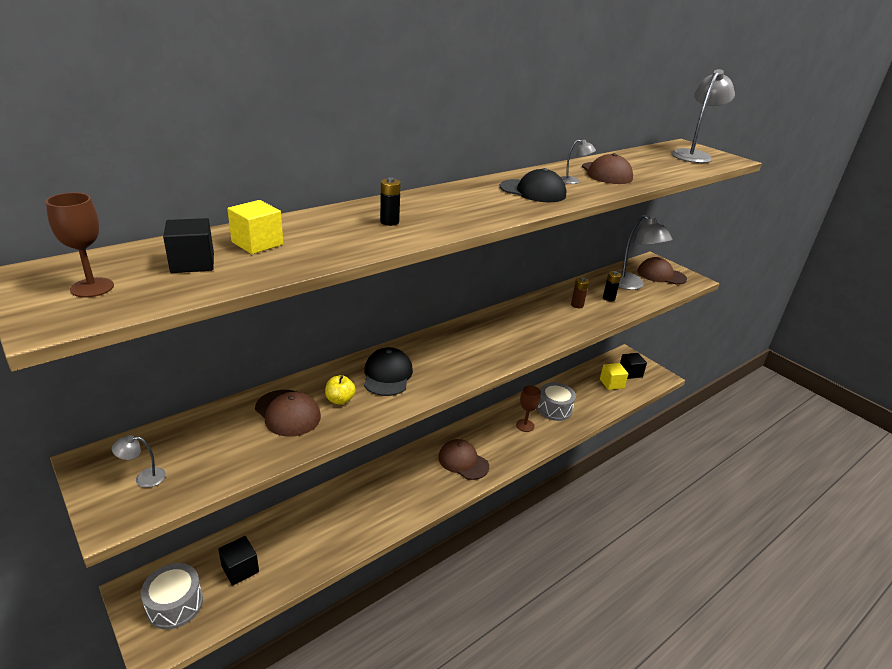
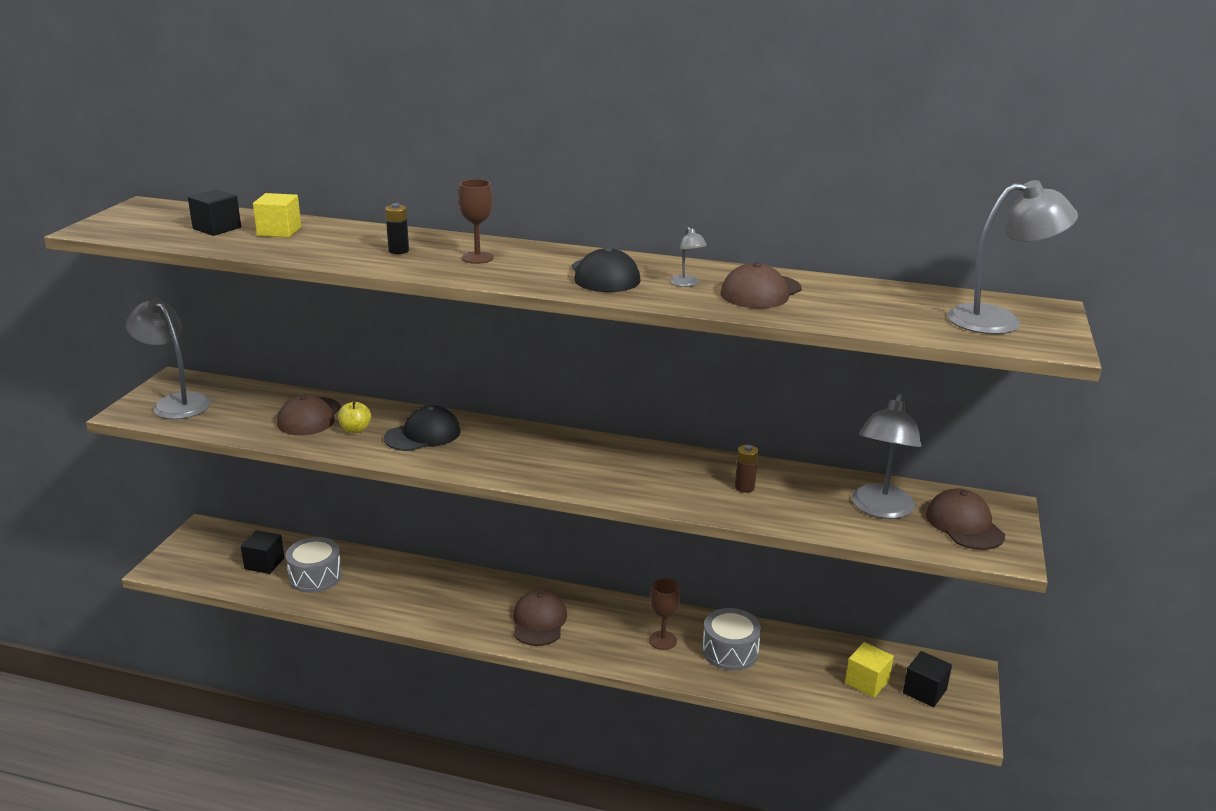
camera: 55 degrees right, 5 degrees down
(92, 287) = (145, 221): brown goblet -> brown goblet (477, 258)
(144, 478) = (176, 403): grey lamp -> grey lamp, size x2.26
(175, 604) = (204, 554): grey drum -> grey drum (315, 576)
(608, 298) = (806, 503): black battery -> none

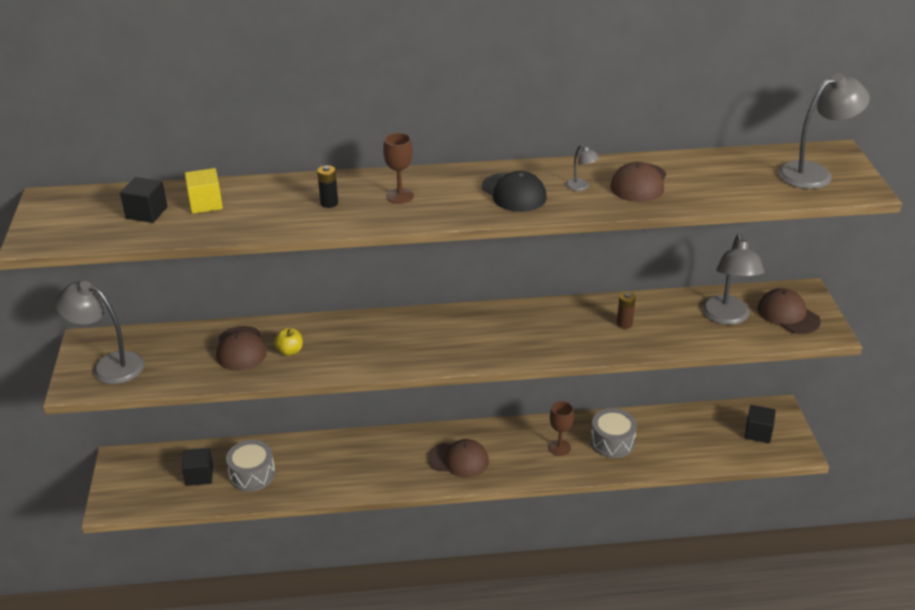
camera: 20 degrees left, 10 degrees up
(423, 435) = (349, 341): black cap -> none
(539, 621) = (458, 460): brown cap -> brown cap turned 120 degrees clockwise
(867, 682) = (717, 437): yellow cube -> none

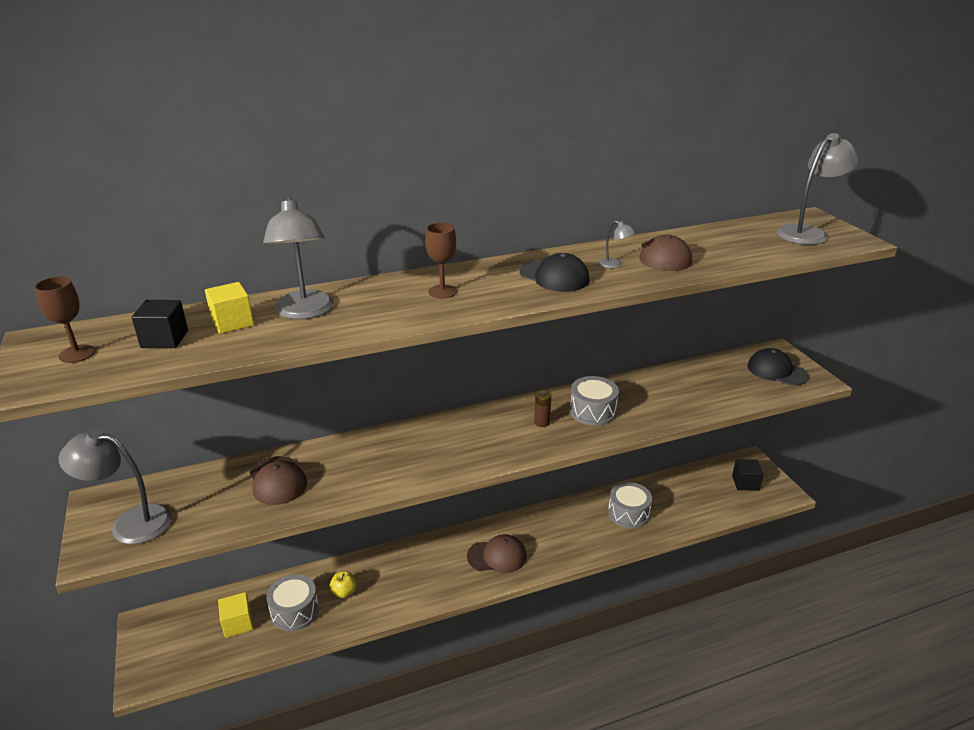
camera: 15 degrees left, 5 degrees down
(199, 475) = (238, 623): black cube -> yellow cube
(290, 351) = (331, 474): yellow apple -> yellow apple (344, 592)
(329, 203) = (371, 306): black battery -> none
(559, 447) = (584, 527): brown goblet -> brown goblet (77, 354)
(564, 328) = (592, 411): none -> grey drum
(624, 324) = (644, 399): brown battery -> brown battery (542, 422)
(727, 317) = (728, 380): grey lamp -> grey lamp (305, 312)
(788, 315) = (776, 371): brown cap -> black cap

